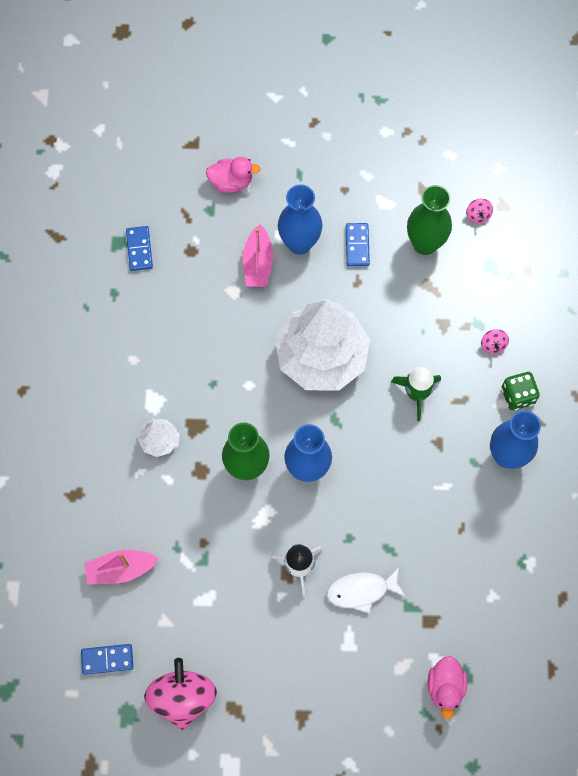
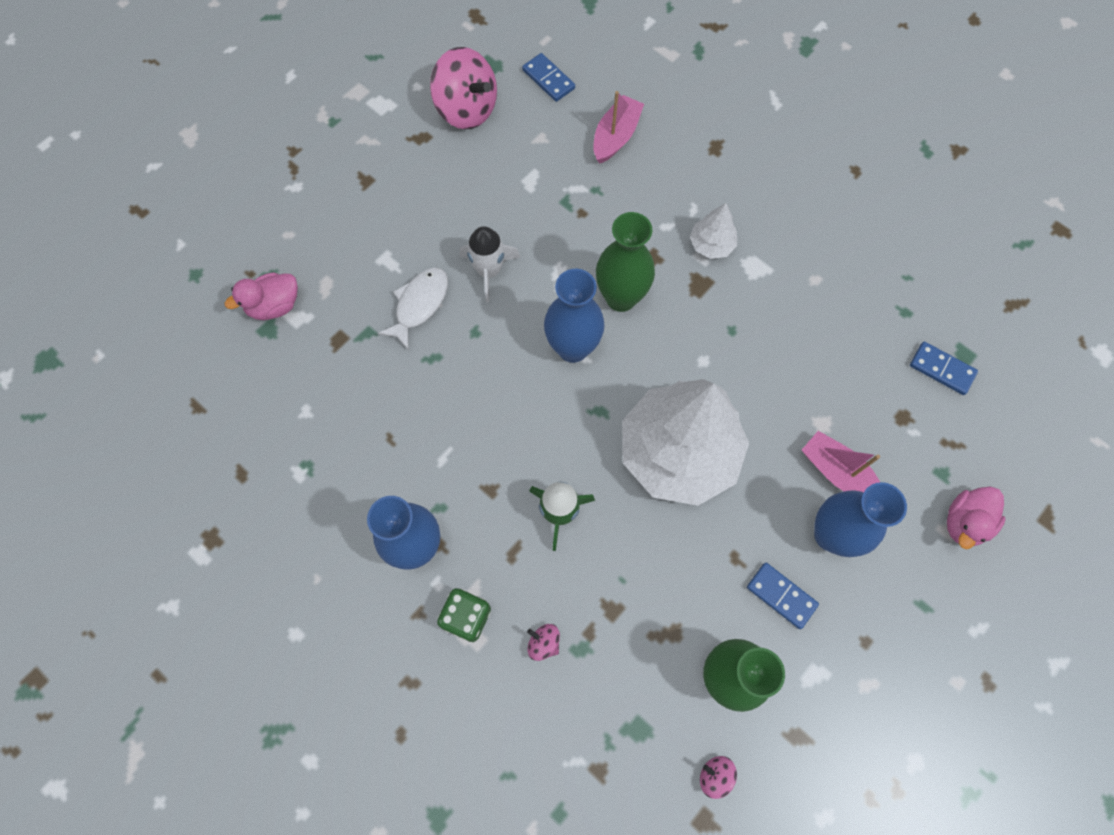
camera: 130 degrees right, 0 degrees up
(107, 659) = (548, 79): blue domino -> blue domino turned 75 degrees counterclockwise
(445, 687) = (274, 305): pink duck -> pink duck turned 75 degrees counterclockwise

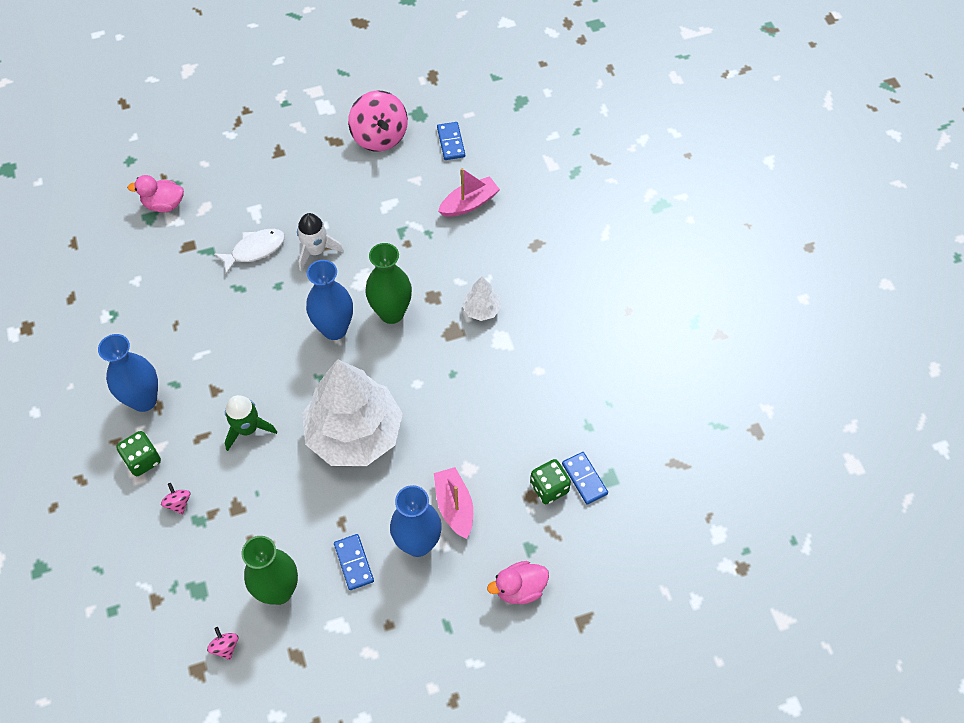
camera: 30 degrees right, 10 degrees down
(915, 398) = (549, 488): none -> green dice

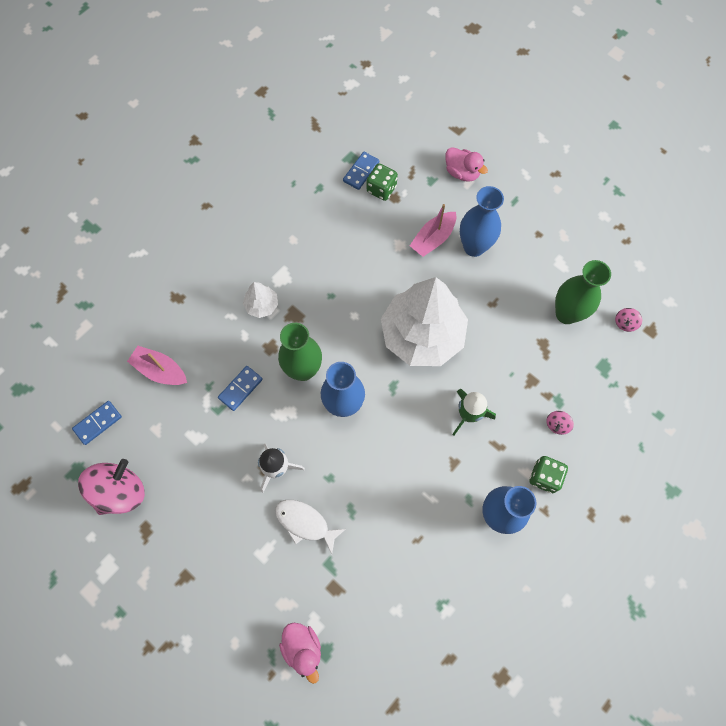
camera: 120 degrees left, 10 degrees up
(354, 563) = (514, 278): blue domino -> blue domino (240, 388)

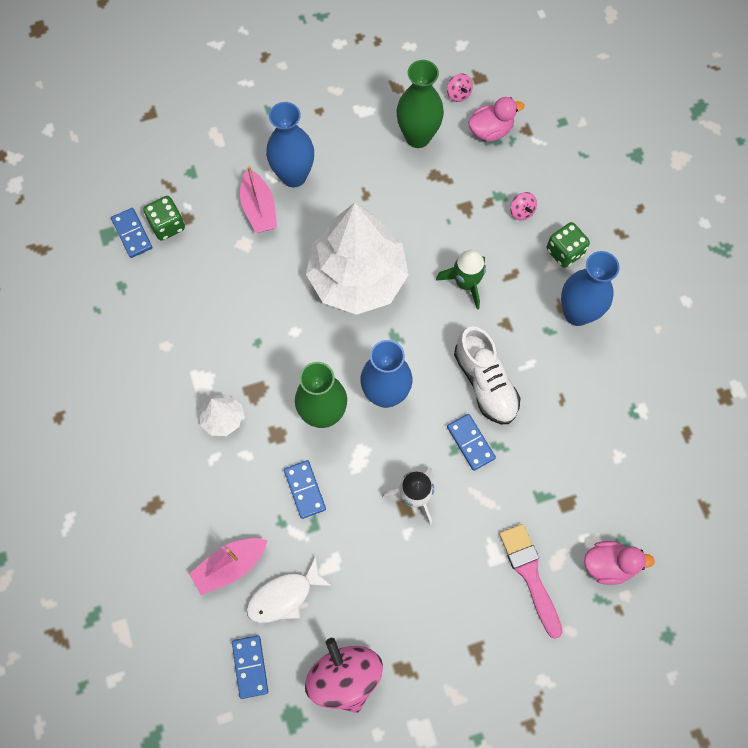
camera: 60 degrees left, 0 degrees up
(262, 588) = (530, 575): none -> pink brush
(305, 523) = (487, 498): white fish -> white fish (284, 596)
(342, 487) = (470, 442): none -> blue domino
(395, 473) = (485, 383): none -> white shoe
(462, 172) = (203, 138): pink duck -> pink duck (490, 130)

